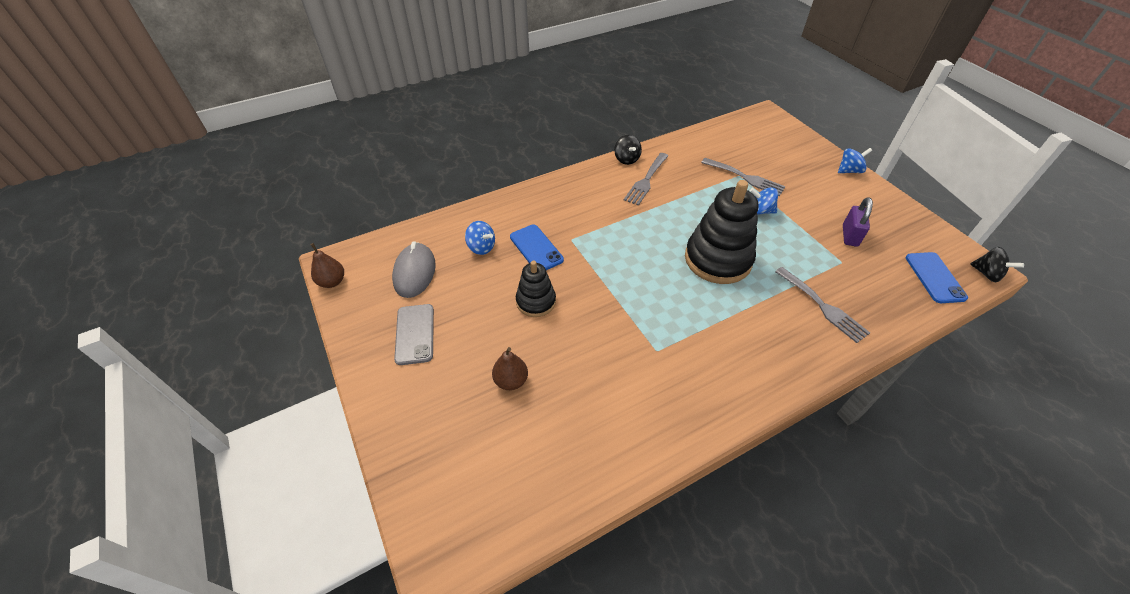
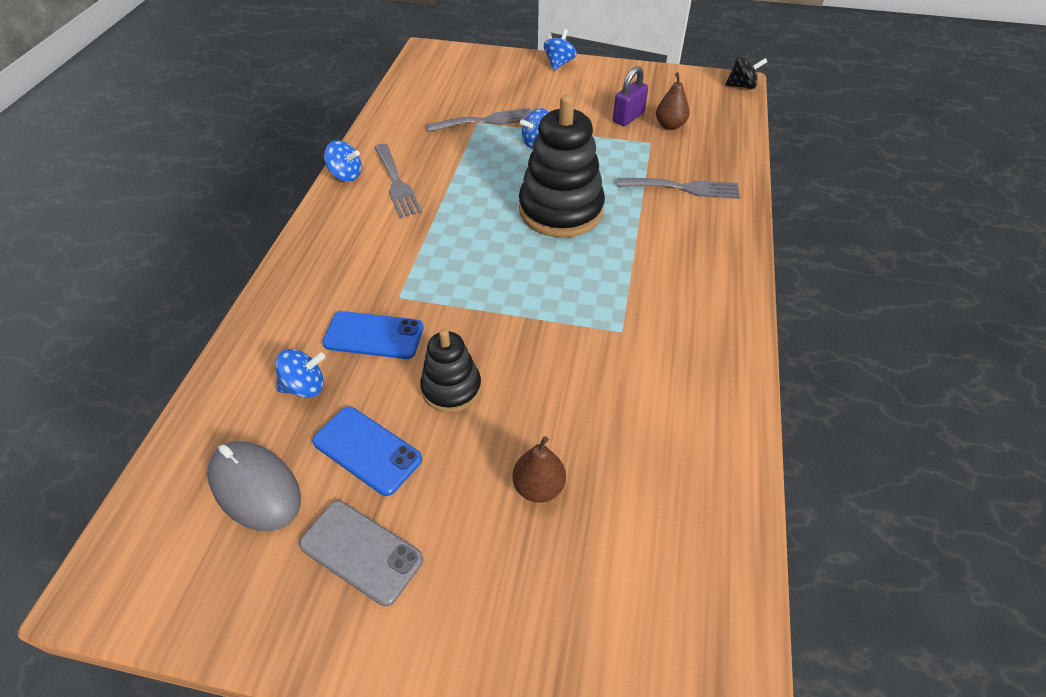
camera: 50 degrees left, 0 degrees up
(332, 282) = (139, 610): brown pear -> brown pear (670, 126)
(626, 159) = (346, 175): black spinning top -> blue spinning top
(850, 236) = (628, 117): purple padlock -> purple padlock turned 75 degrees clockwise
(935, 277) = (718, 111): blue phone -> blue phone (367, 450)

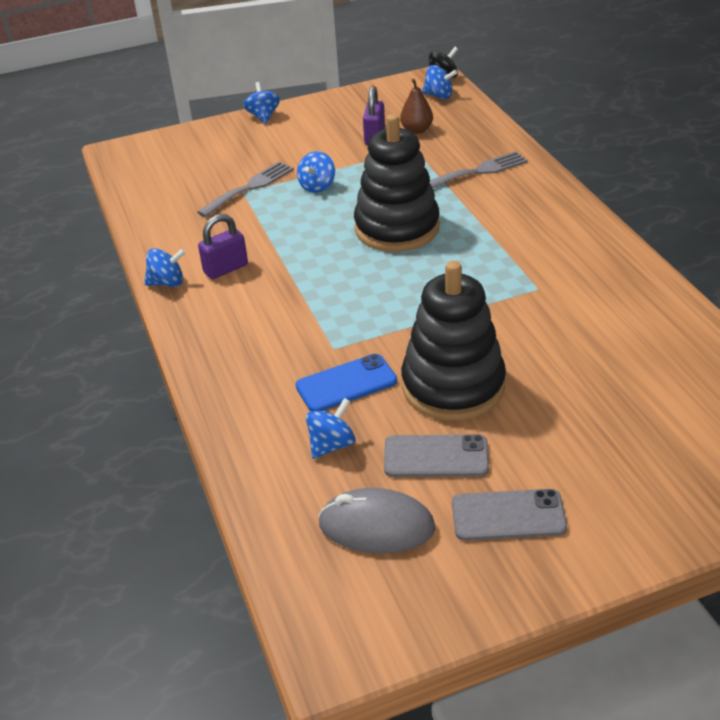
camera: 30 degrees left, 10 degrees down
(367, 450) = (436, 457): blue phone -> grey phone
(397, 183) = (226, 269): grey fork -> purple padlock
(451, 388) = (453, 386): black stacking toy -> black stacking toy, size x1.78
(538, 487) = (587, 410): brown pear -> none
(721, 101) = (439, 96): none -> blue spinning top

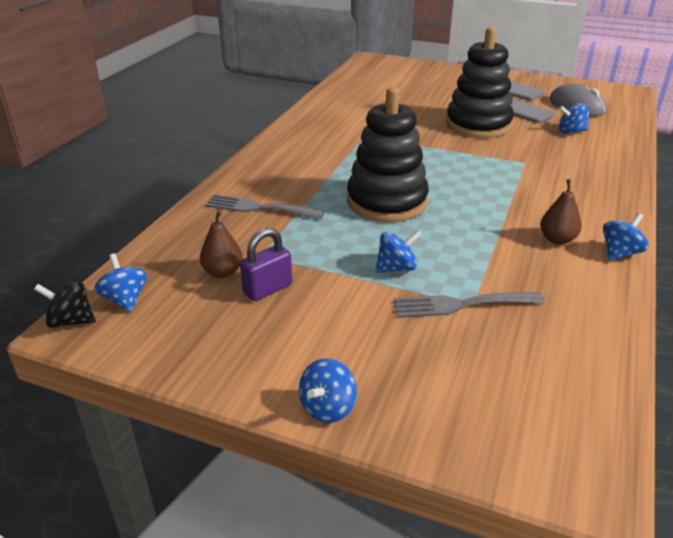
camera: 140 degrees left, 5 degrees down
(167, 283) = (620, 253): blue spinning top -> blue spinning top turned 105 degrees clockwise
(226, 269) = (557, 239): purple padlock -> brown pear
(346, 384) = (536, 147): blue phone -> none

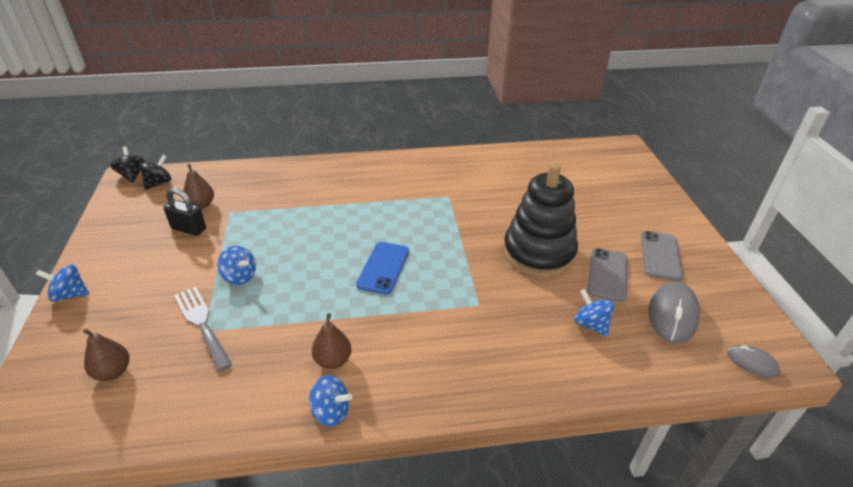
camera: 60 degrees right, 5 degrees up
(125, 299) = (159, 183): blue spinning top -> black spinning top
(259, 208) = (291, 189): grey fork -> none
(268, 289) = (189, 229): purple padlock -> black padlock
(387, 202) = (338, 242): black stacking toy -> none
(446, 189) = (383, 268): none -> blue phone
(506, 379) = (113, 372): none -> brown pear
(630, 101) = (752, 363): none -> grey mouse

